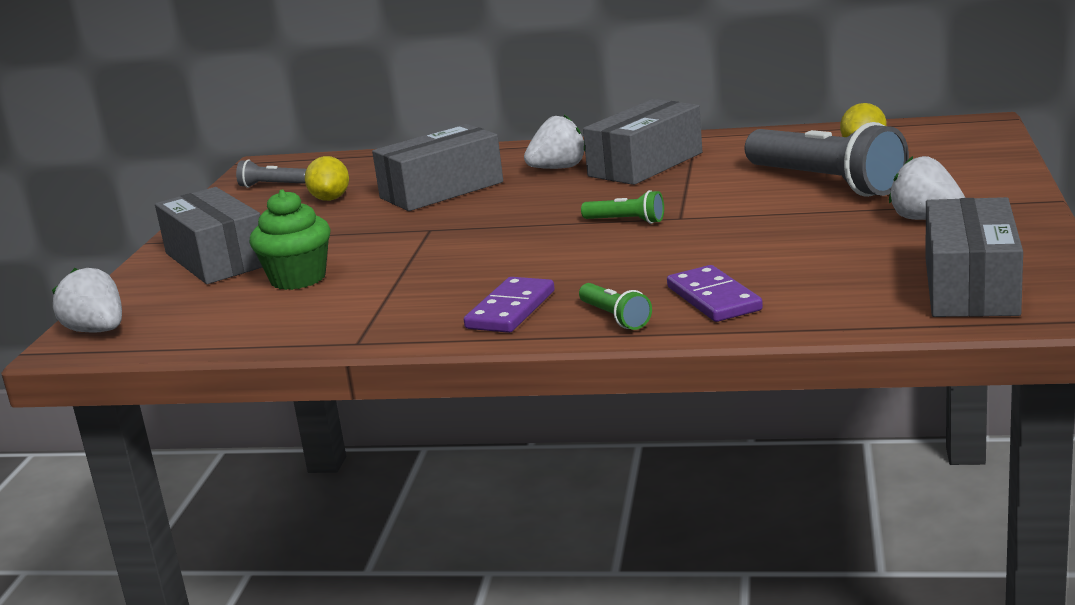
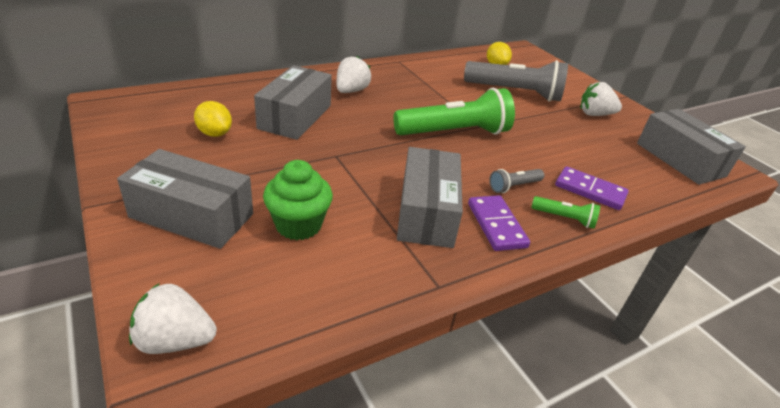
camera: 45 degrees left, 15 degrees up
(272, 185) = (141, 124): grey flashlight -> grey flashlight (514, 186)
(626, 221) = (454, 132): green flashlight -> green flashlight, size x2.22
(645, 164) = (401, 84): grey box -> grey box (426, 212)

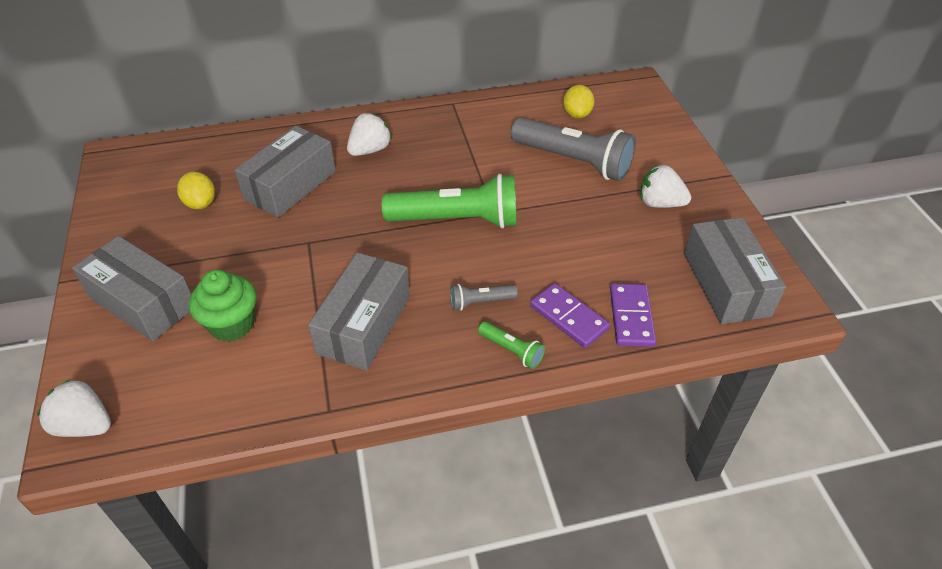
camera: 20 degrees right, 10 degrees up
(496, 225) = (429, 349): purple domino -> purple domino (631, 317)

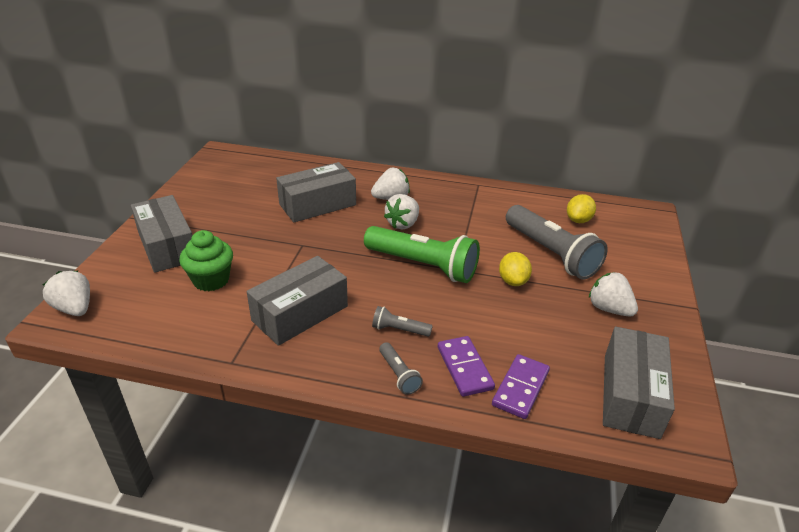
camera: 25 degrees right, 10 degrees down
(201, 203) = (250, 198): yellow lemon -> yellow lemon (513, 281)
(403, 177) = (403, 224): none -> white strawberry
(511, 350) = (399, 374): green flashlight -> grey flashlight

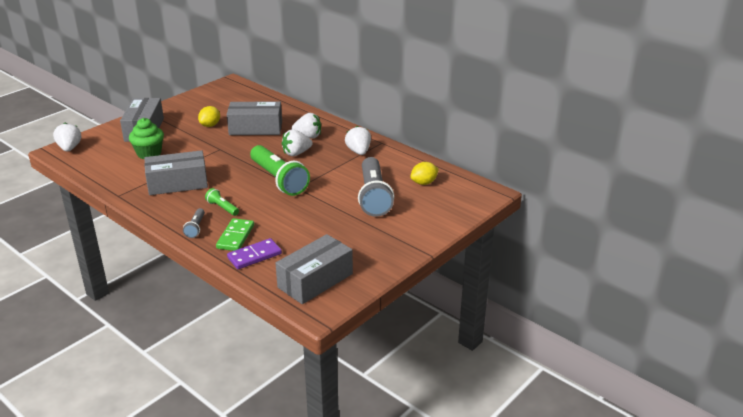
camera: 30 degrees right, 5 degrees down
(399, 330) = (222, 208): grey flashlight -> green flashlight
(464, 368) = (235, 237): purple domino -> green domino
(513, 281) = (325, 204): yellow lemon -> yellow lemon (210, 125)
(609, 309) = (367, 237): white strawberry -> white strawberry (358, 152)

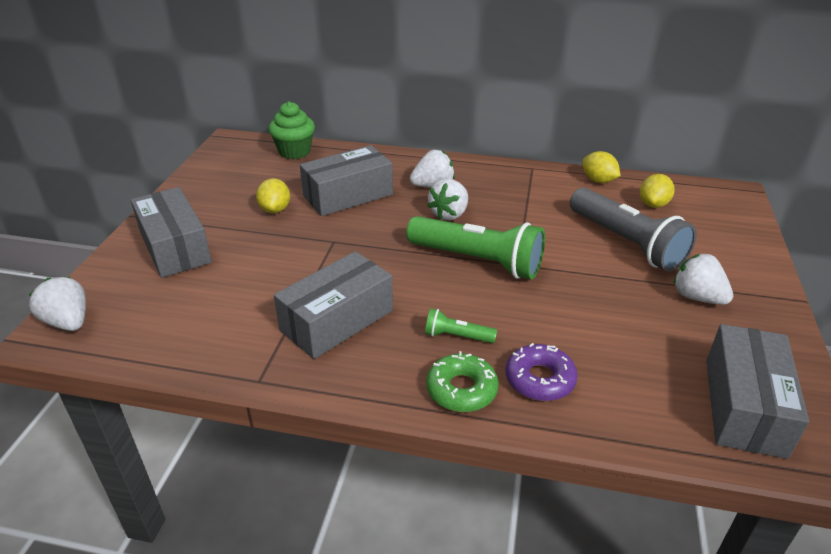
camera: 30 degrees left, 5 degrees up
(149, 153) = (229, 284): green cupcake -> green cupcake (294, 151)
(196, 228) = (461, 389): grey flashlight -> green donut
(235, 237) = (539, 379): green domino -> purple donut
(254, 256) = (610, 402): purple domino -> none
(358, 152) = (523, 188): white strawberry -> white strawberry (697, 297)
(411, 161) = (598, 181): none -> yellow lemon

